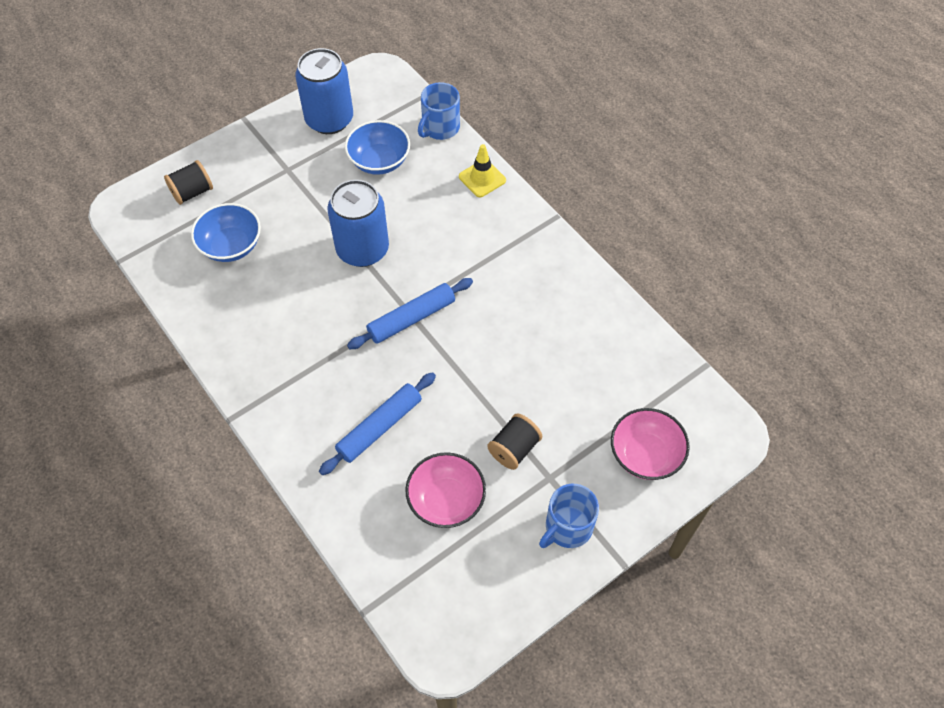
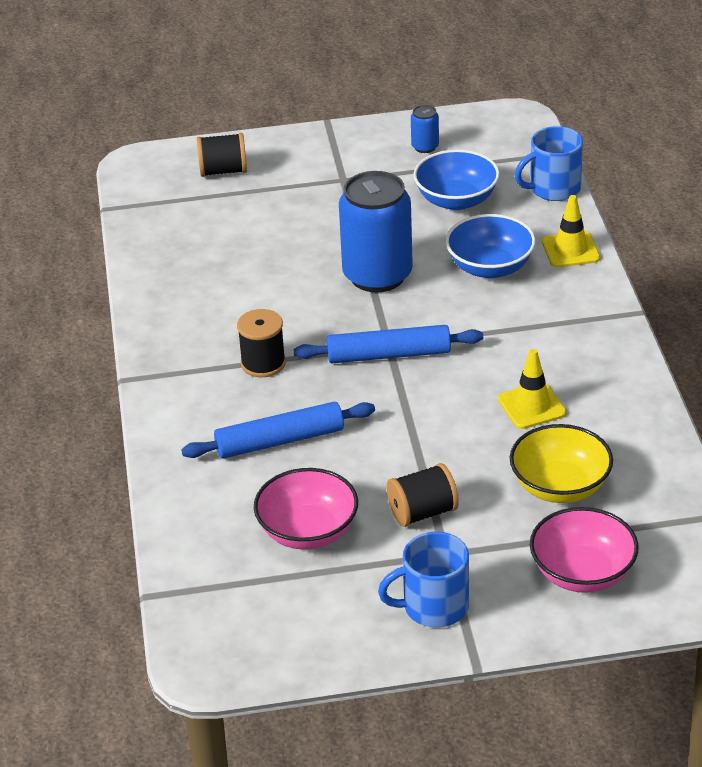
camera: 30 degrees right, 20 degrees down
(231, 246) = (231, 230): blue bowl -> blue bowl (490, 267)
(326, 361) = (263, 363): none -> black spool
(329, 119) = (425, 147): blue can -> blue can, size x0.43
(533, 325) = (532, 406): none -> yellow traffic cone
(590, 387) = (560, 486): none -> yellow bowl

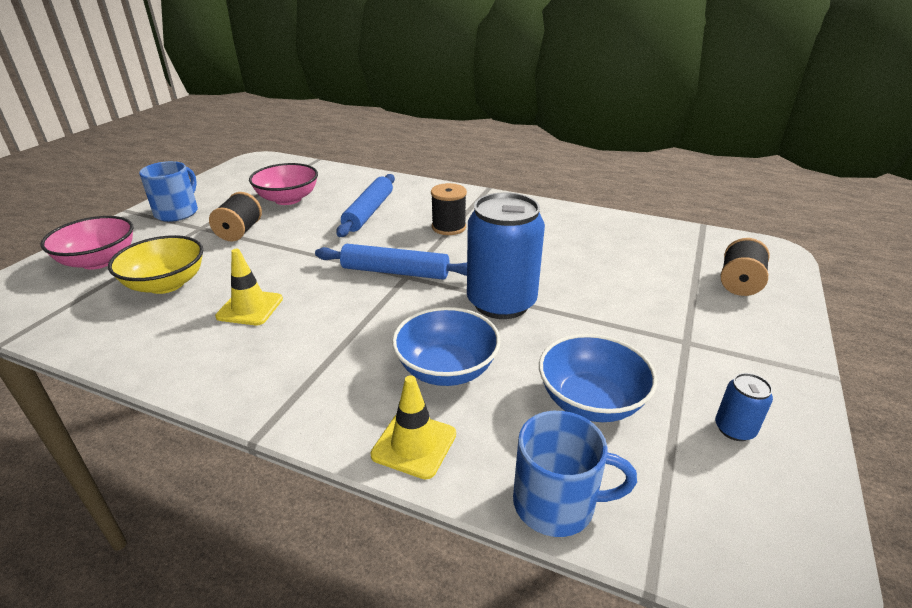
camera: 120 degrees right, 5 degrees down
(388, 354) = (395, 272): blue rolling pin -> blue rolling pin turned 75 degrees clockwise
(553, 188) = (556, 503): blue mug -> blue mug turned 90 degrees clockwise

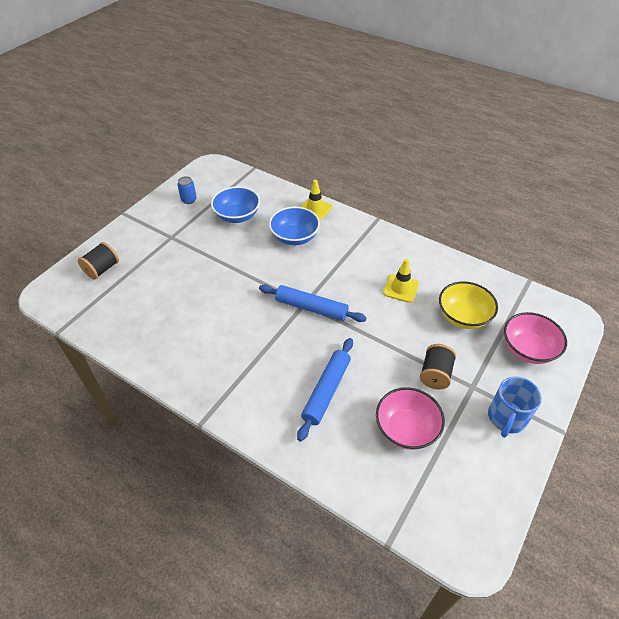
camera: 170 degrees left, 15 degrees up
(449, 227) = (261, 356): black spool -> none
(501, 303) = (252, 273): blue can -> none
(556, 503) = (270, 187): blue mug -> none

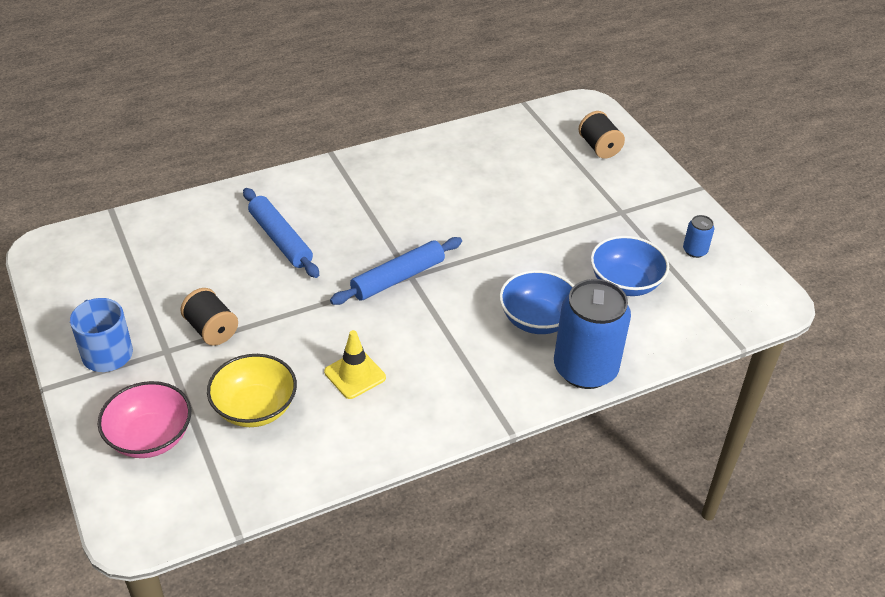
camera: 120 degrees right, 5 degrees down
(315, 209) = (585, 369): yellow traffic cone -> blue can
(406, 429) = (182, 272): pink bowl -> none

